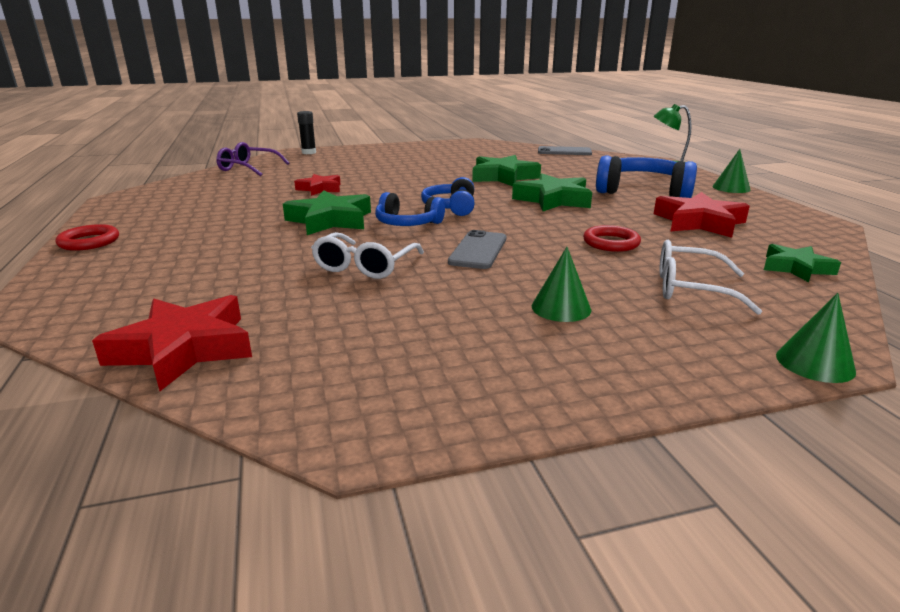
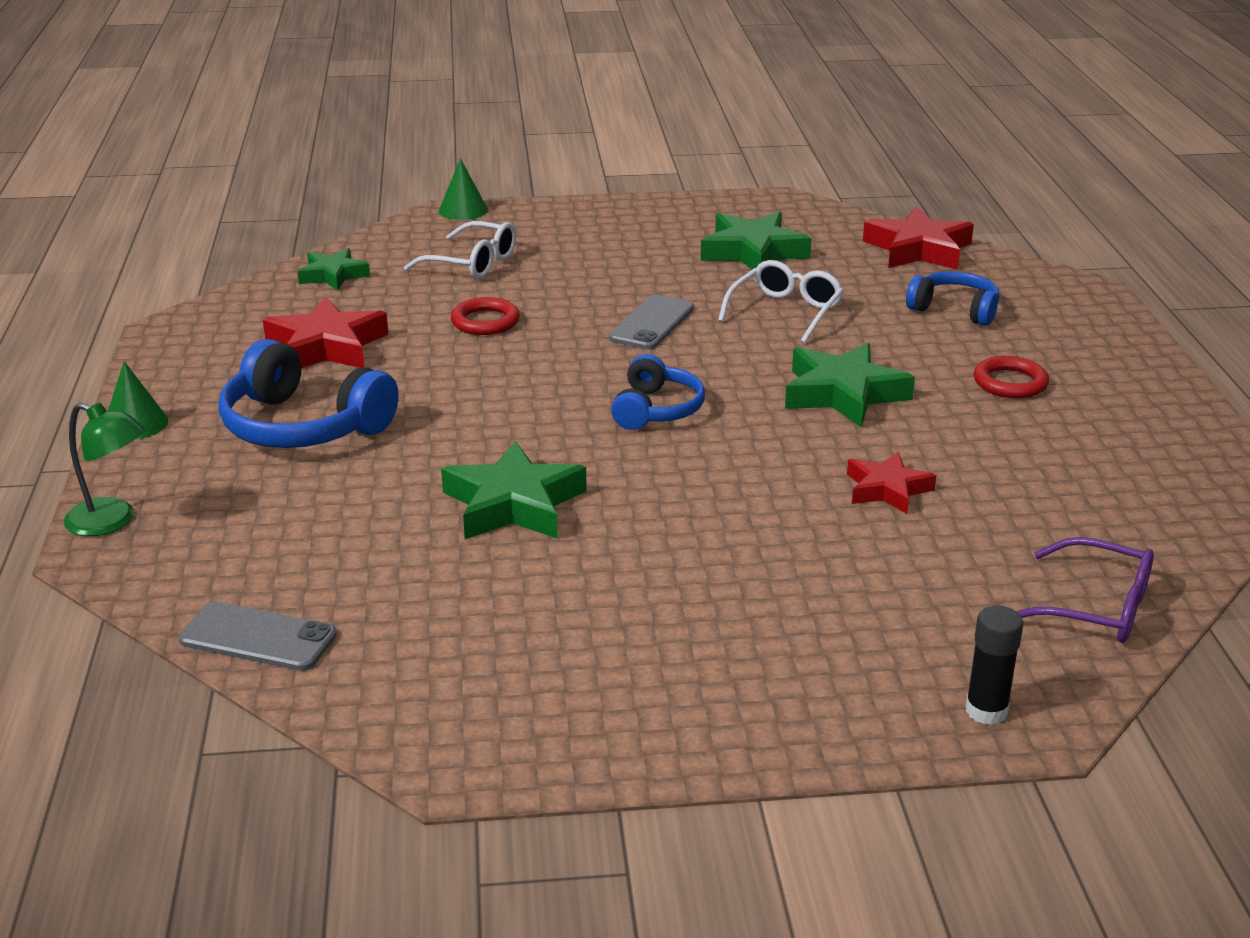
camera: 170 degrees left, 5 degrees up
(89, 242) = (1152, 376): red ring -> red ring (1010, 383)
(407, 223) = (730, 377): blue headphones -> blue headphones (954, 310)
(553, 200) = (479, 415): green star -> green star (753, 252)
(561, 308) = (608, 256): green cone -> none

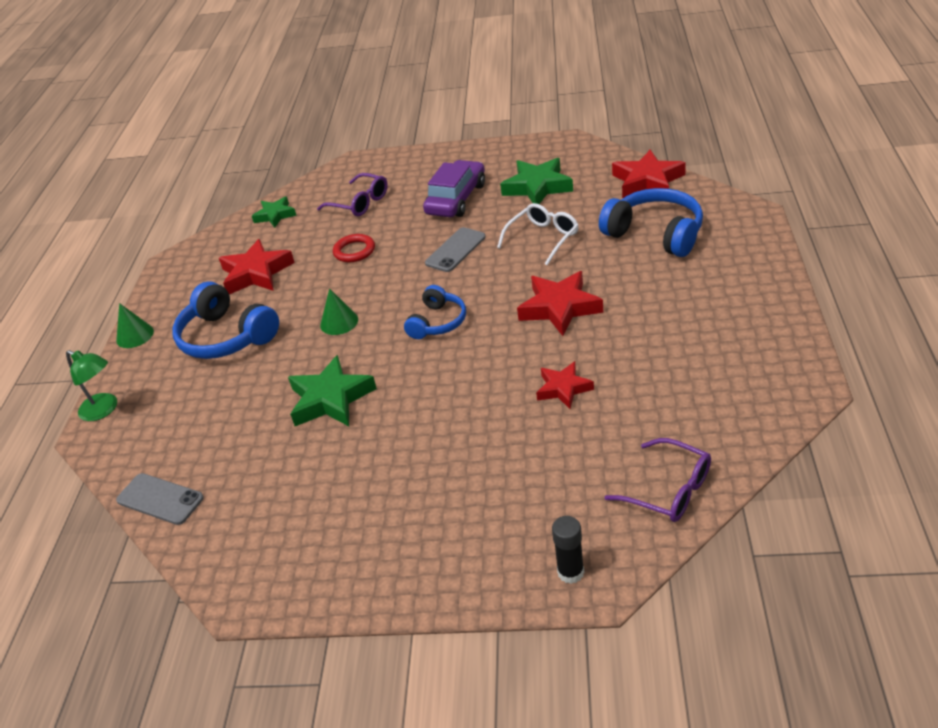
camera: 15 degrees right, 10 degrees up
(463, 210) = (366, 158): green cone -> green cone (339, 322)
(472, 263) = (360, 203): white glasses -> purple glasses
(630, 262) = (456, 199): none -> purple car
(843, 393) = (560, 308): green star -> red star
(954, 310) = (655, 234): blue headphones -> blue headphones, size x1.63
(1010, 383) = (673, 297): red ring -> none

